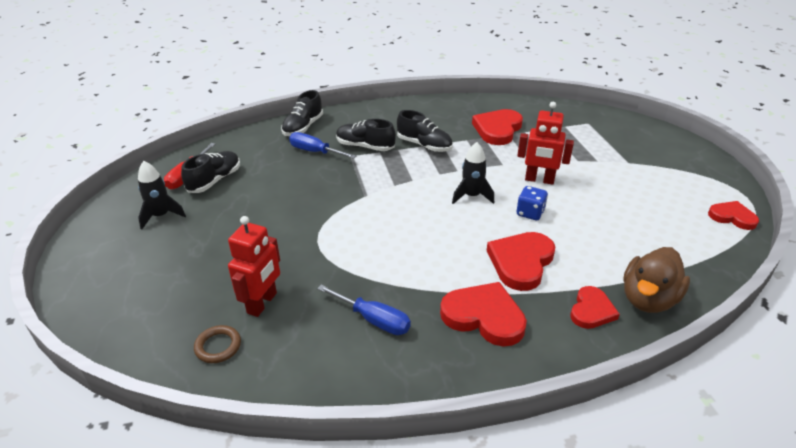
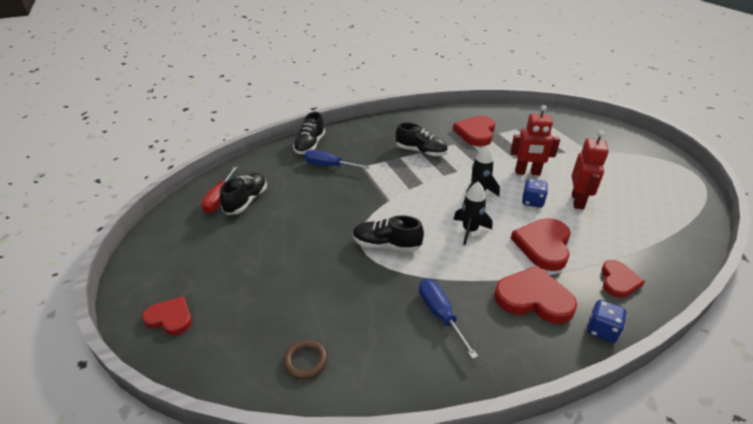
camera: 10 degrees left, 0 degrees up
(161, 216) = (206, 239): black rocket -> black rocket (469, 230)
(262, 303) = (332, 312): red robot -> red robot (578, 201)
(365, 147) = (371, 157): black shoe -> black shoe (386, 245)
(374, 320) = (440, 314): blue screwdriver -> blue screwdriver turned 135 degrees counterclockwise
(546, 359) = (602, 330): none -> blue dice
(648, 299) = (658, 265): brown duck -> none
(732, 217) = (689, 188): red heart -> red heart (170, 318)

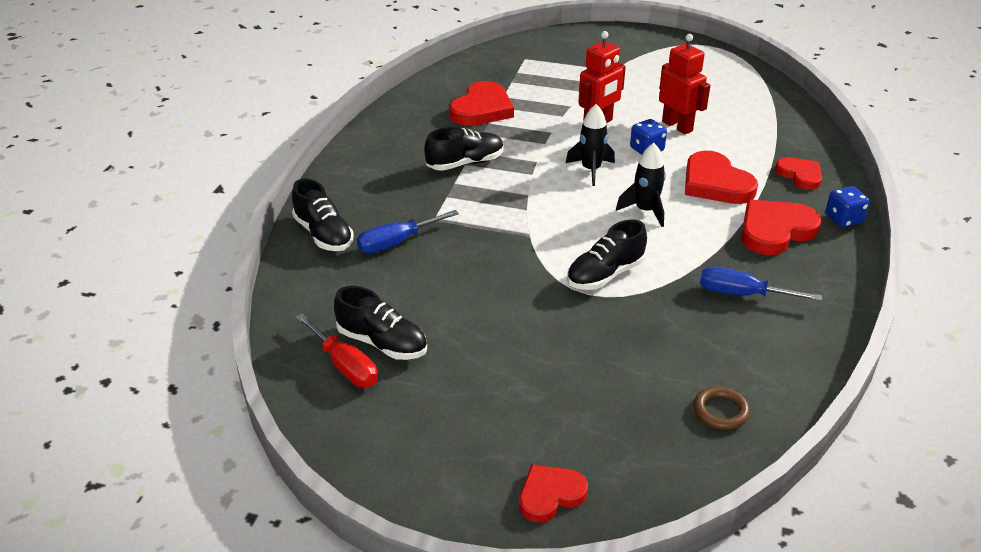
camera: 50 degrees left, 0 degrees up
(246, 201) = (382, 343): black shoe -> black shoe turned 150 degrees clockwise
(476, 133) = (482, 109): red heart -> red heart turned 120 degrees counterclockwise

